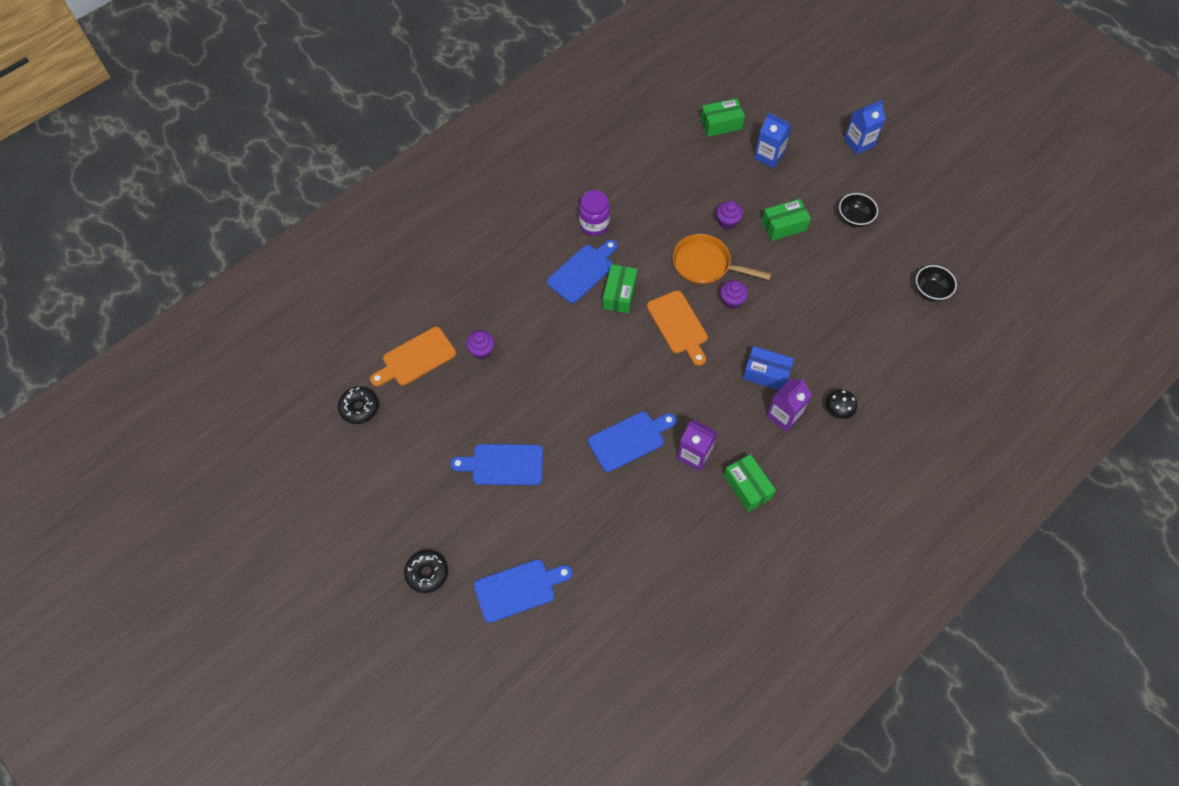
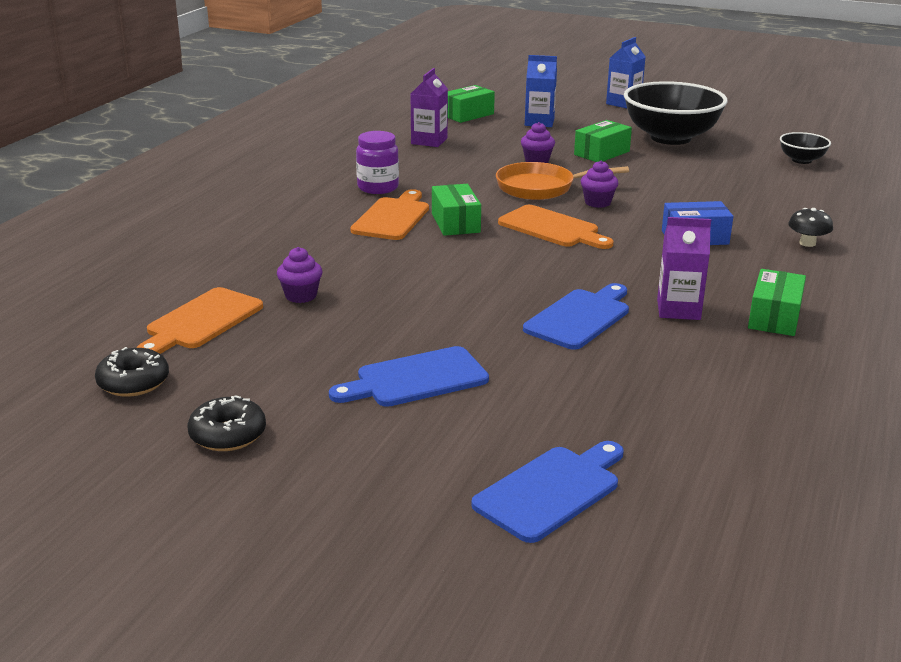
camera: 25 degrees left, 35 degrees down
(427, 573) = (376, 518): black donut -> black donut (228, 435)
(582, 272) = (392, 217): blue cutting board -> orange cutting board
(747, 487) = (774, 317): green box -> green box turned 75 degrees clockwise
(784, 415) = (751, 259): purple carton -> purple carton (429, 141)
(854, 218) = (670, 138): black bowl -> black bowl, size x2.14

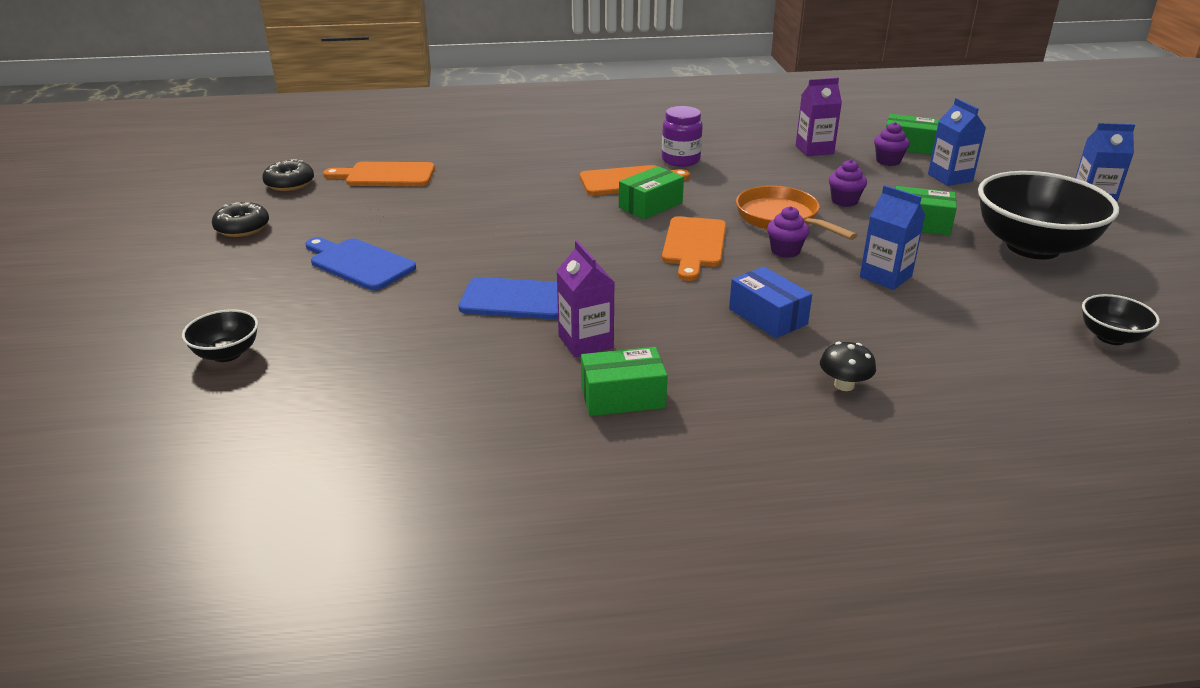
camera: 60 degrees right, 5 degrees up
(301, 296) = (453, 191): purple cupcake -> purple cupcake (888, 161)
(551, 491) = (227, 354): blue cutting board -> black bowl
(670, 187) = (885, 276): none -> blue carton

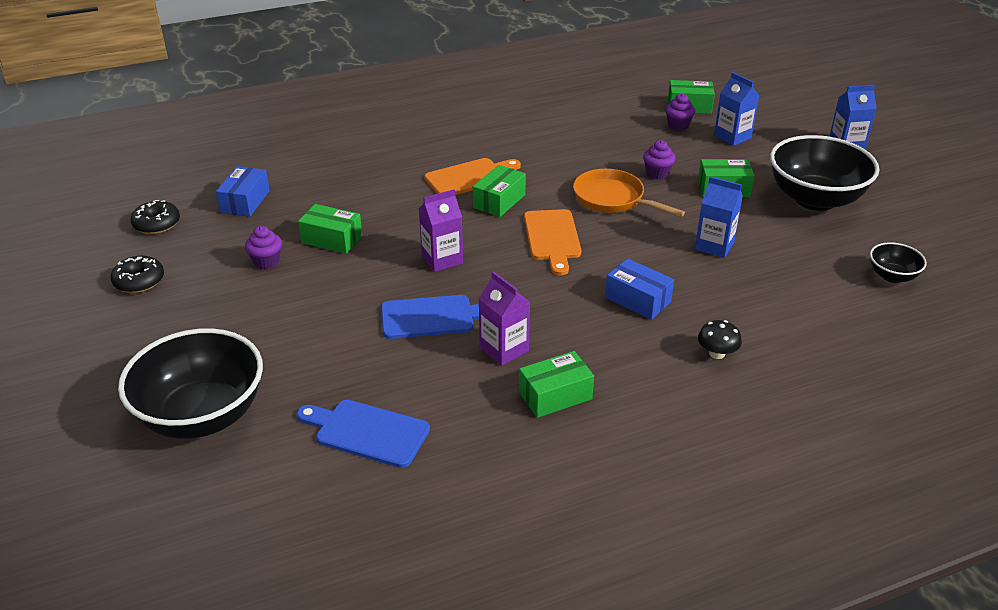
camera: 15 degrees left, 5 degrees up
(227, 354) = (202, 416): black bowl -> black bowl, size x2.14
(359, 263) = (271, 303): blue cutting board -> blue cutting board (367, 432)
(386, 175) = (245, 202): orange cutting board -> blue box
(453, 217) = (332, 239): none -> green box
(680, 160) = (505, 148): purple jar -> none
(785, 251) = (628, 232): purple cupcake -> purple cupcake (266, 262)
(814, 149) = (614, 121): purple carton -> purple carton (442, 259)

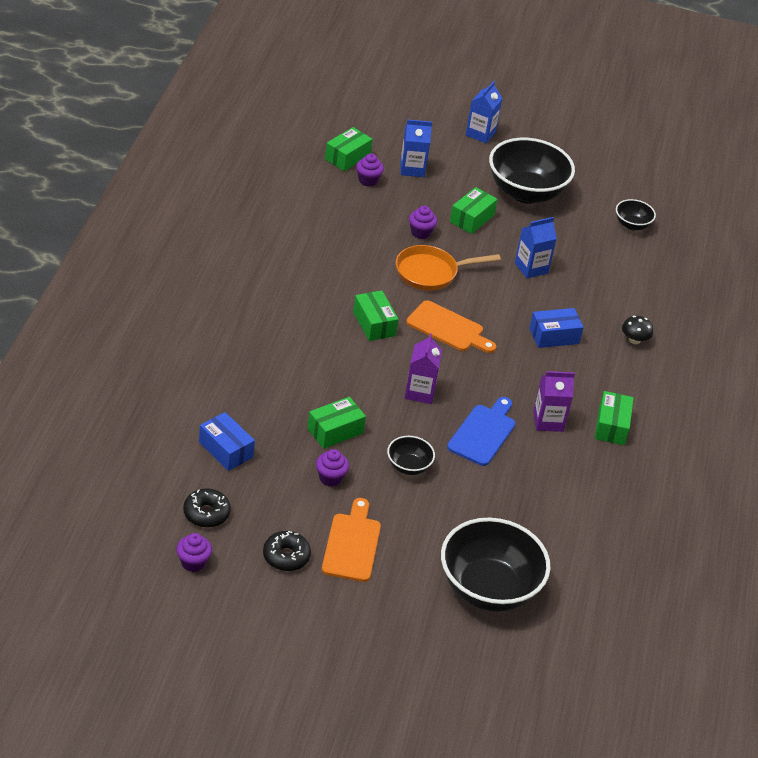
camera: 60 degrees left, 5 degrees up
(89, 242) = (193, 563): none -> purple cupcake
(330, 295) = (408, 466): none -> black bowl
(367, 432) = (573, 522): blue cutting board -> none
(469, 177) = (324, 318): orange cutting board -> orange cutting board (352, 544)

